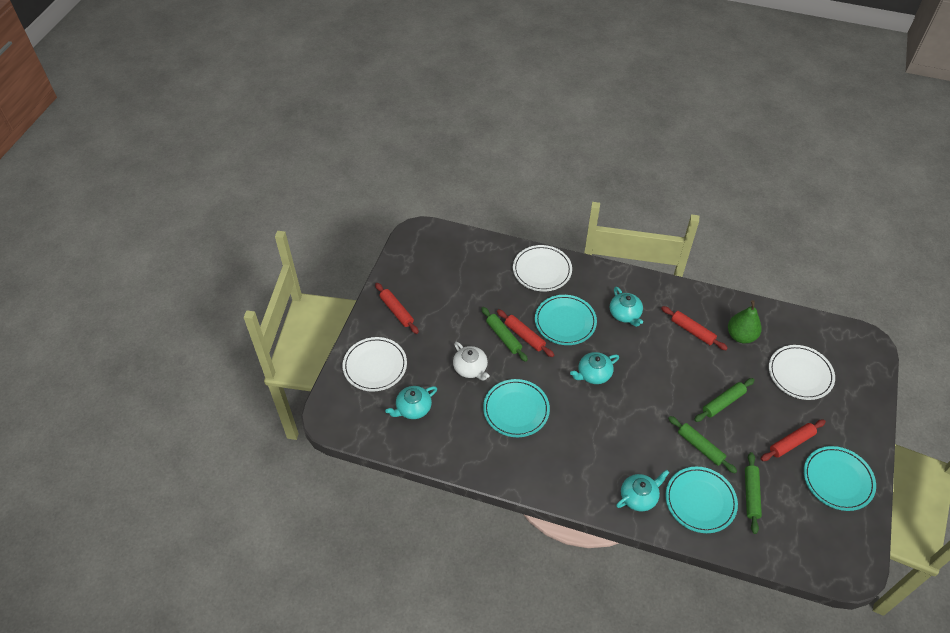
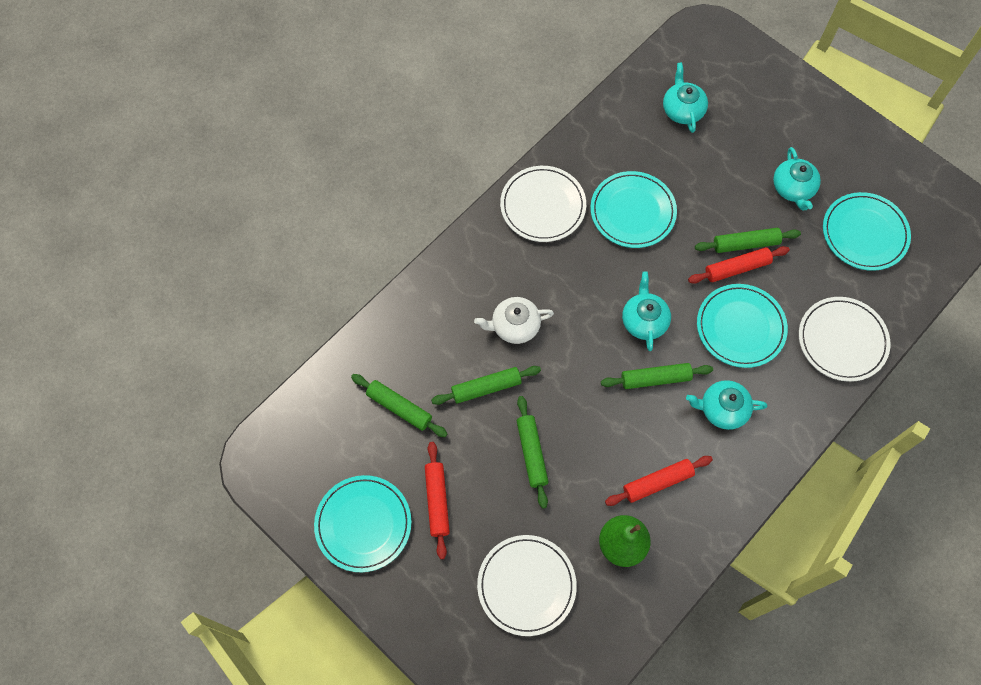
camera: 115 degrees right, 15 degrees up
(375, 366) = (759, 93): white plate -> white plate (543, 206)
(396, 311) = (835, 142): red rolling pin -> none
(470, 368) = (713, 188): white teapot -> white teapot (514, 326)
(629, 354) = (655, 379): none -> green rolling pin
(639, 497) = (460, 285): turquoise teapot -> turquoise teapot (793, 188)
(700, 501) = (421, 347): turquoise plate -> turquoise plate (864, 233)

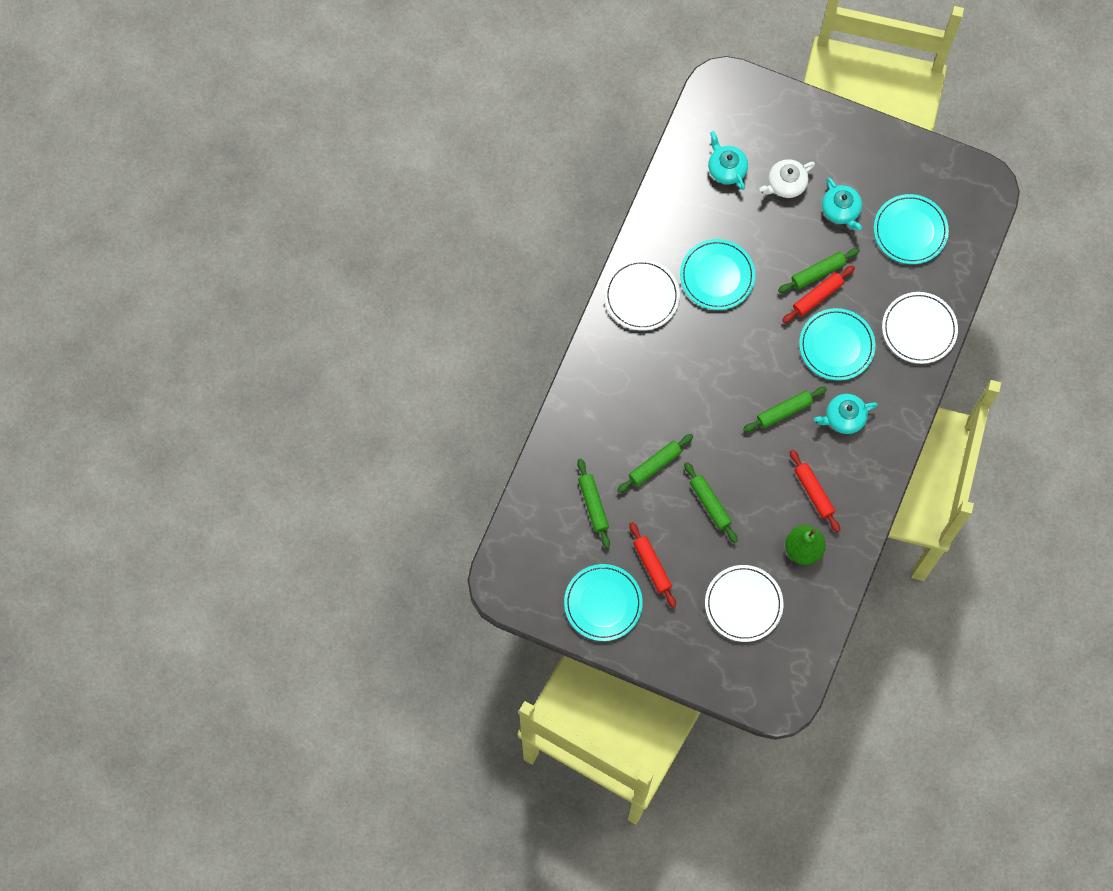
camera: 20 degrees left, 5 degrees up
(399, 408) = (593, 505): green rolling pin -> green rolling pin turned 60 degrees clockwise
(514, 326) = (658, 407): white teapot -> white teapot (786, 184)
(644, 320) = (759, 366): turquoise teapot -> none
(657, 482) = (813, 492): red rolling pin -> red rolling pin turned 75 degrees counterclockwise

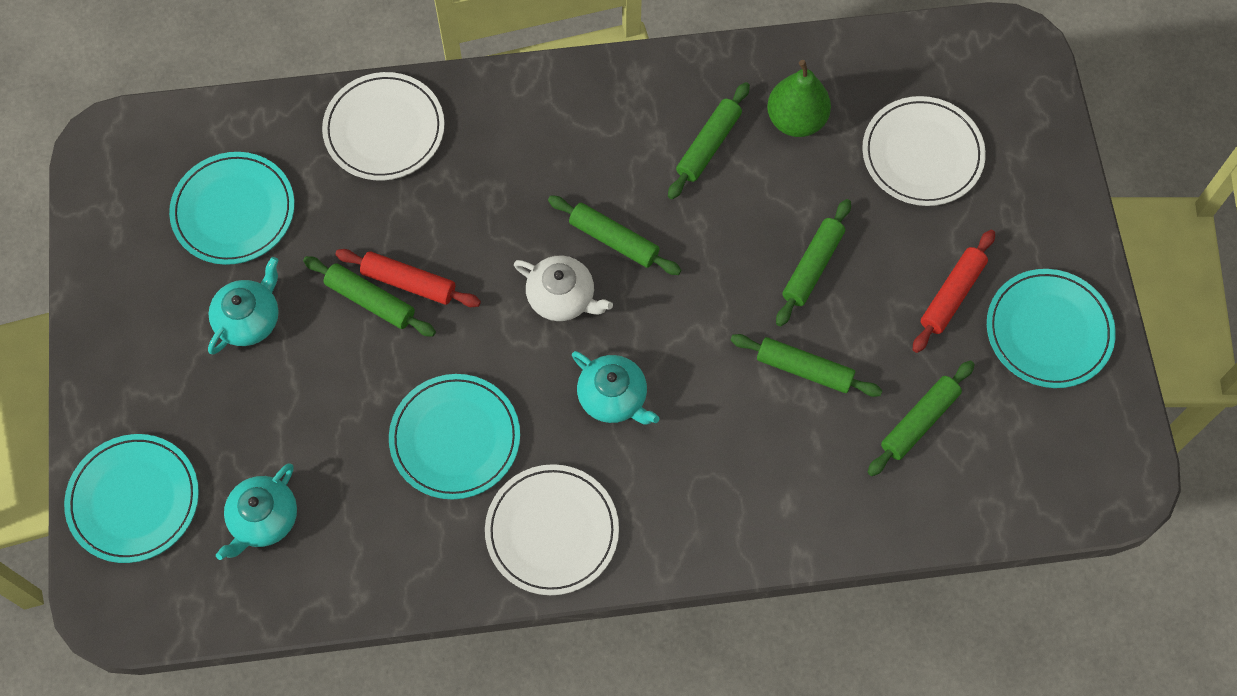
camera: 120 degrees left, 5 degrees down
(786, 184) = (245, 417): white teapot -> white teapot (562, 297)
(813, 492) = (708, 145): red rolling pin -> green rolling pin
(836, 345) = (472, 221): turquoise plate -> turquoise plate (134, 500)
(844, 417) = (575, 160): turquoise teapot -> turquoise teapot (613, 397)

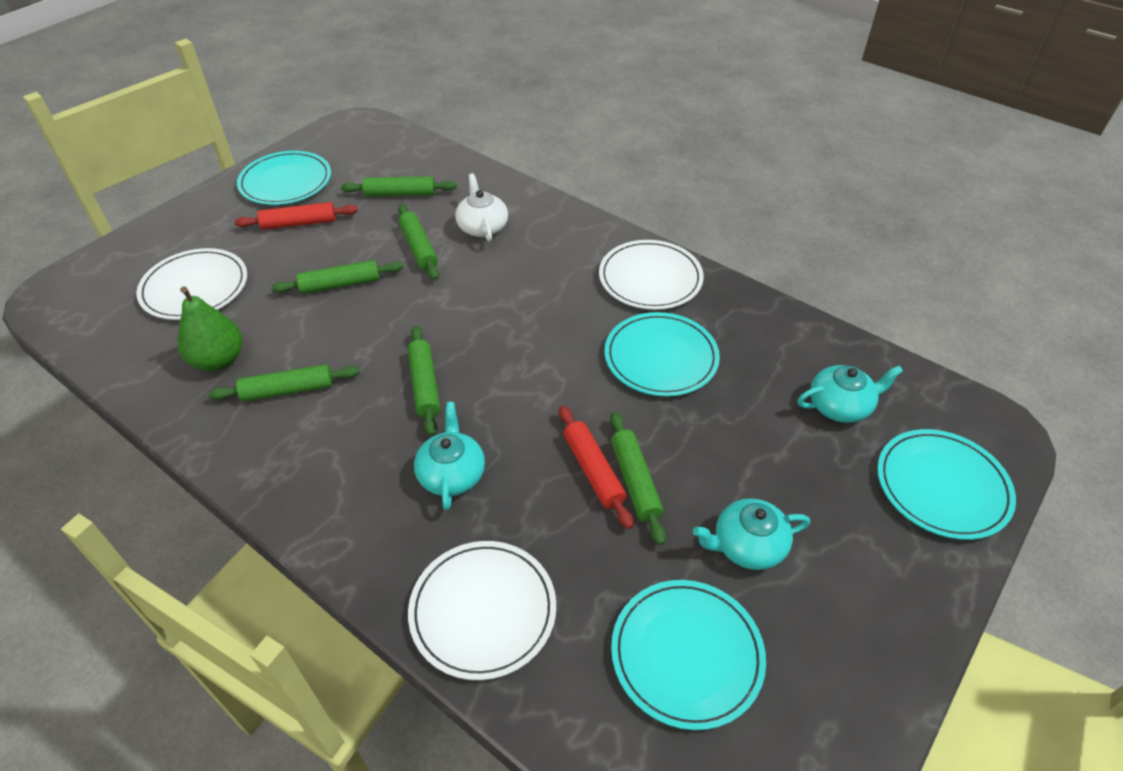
camera: 135 degrees left, 20 degrees down
(562, 297) = (500, 379): white teapot -> white teapot (482, 227)
(613, 397) = (538, 309): turquoise teapot -> turquoise teapot (451, 474)

